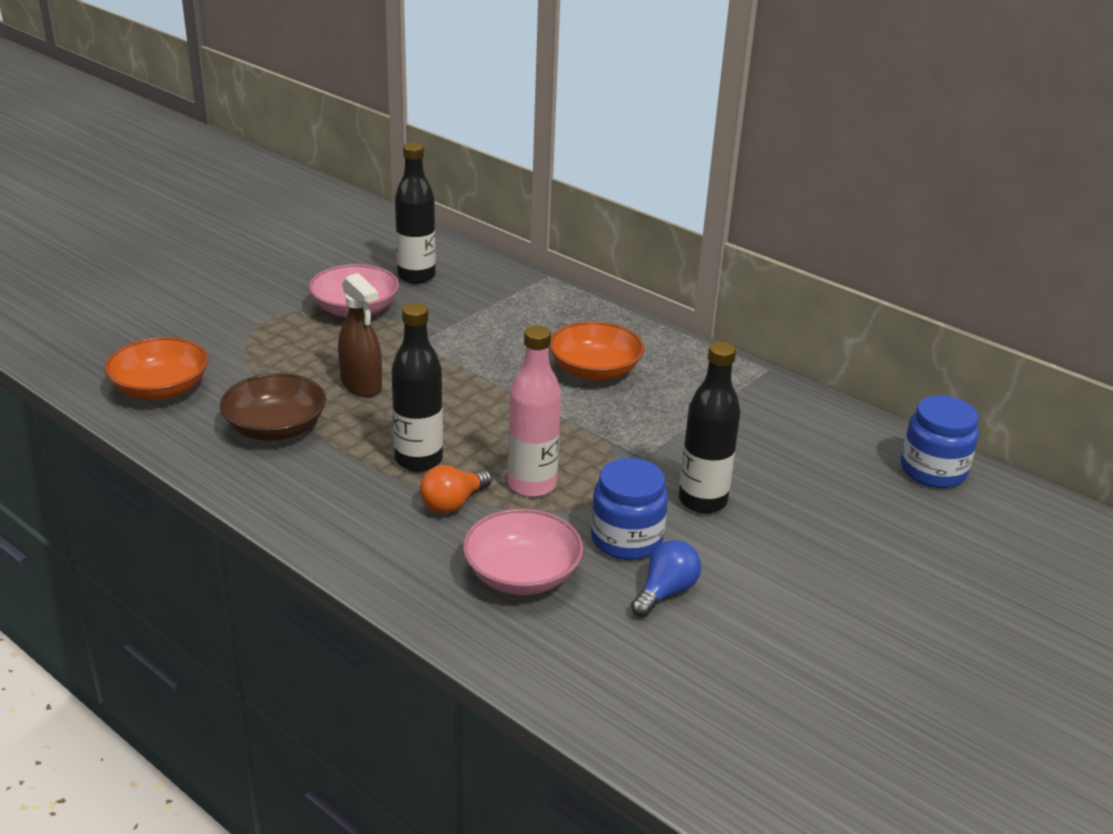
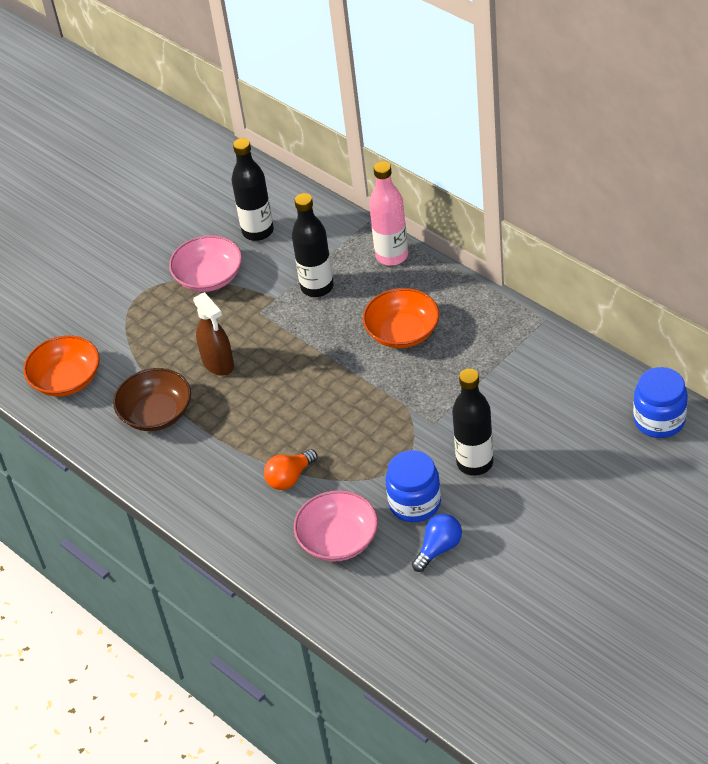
camera: 10 degrees right, 15 degrees up
(418, 460) = (264, 437): black bottle -> black bottle (317, 287)
(532, 485) = (348, 456): pink bottle -> pink bottle (392, 256)

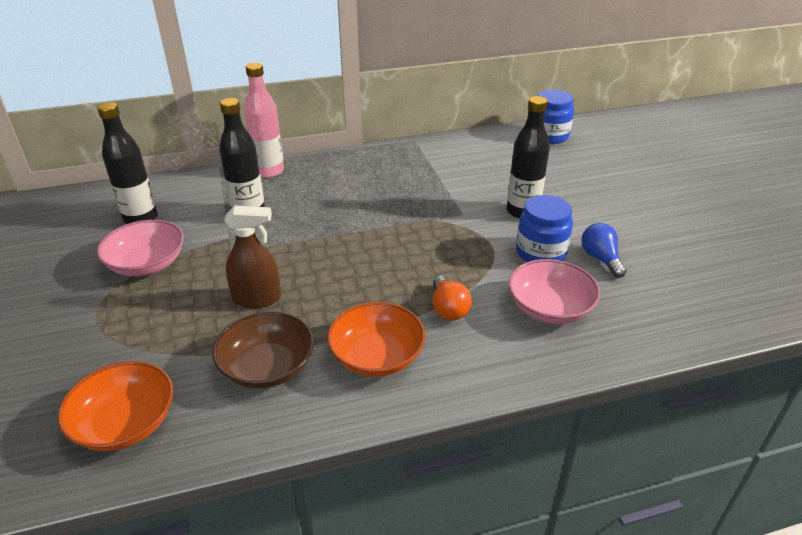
camera: 65 degrees left, 10 degrees down
(402, 332) = (352, 194): orange bowl -> orange bowl (377, 356)

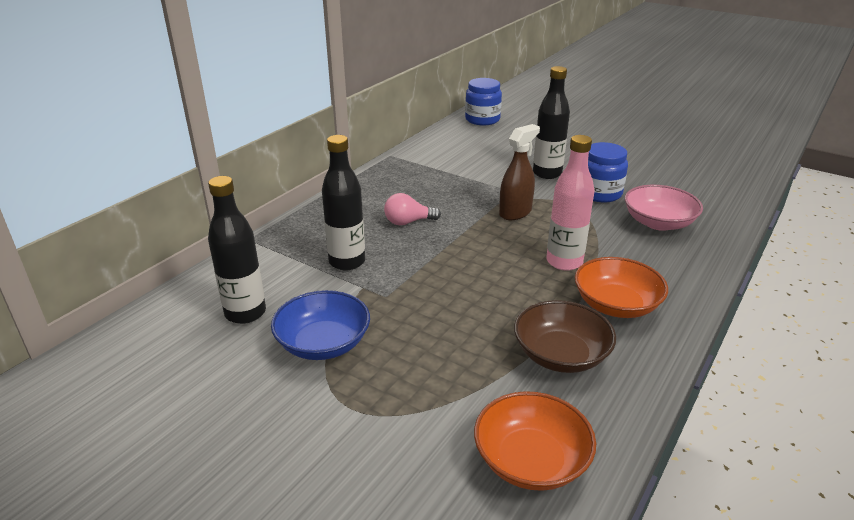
camera: 40 degrees left, 5 degrees down
(147, 264) = (323, 343): pink bowl -> blue bowl
(257, 298) = (469, 316): brown spray bottle -> brown spray bottle (515, 212)
(269, 171) = (305, 223): pink bottle -> pink bottle (564, 262)
(337, 202) = (408, 222): none -> pink light bulb
(448, 309) = (606, 253): orange light bulb -> none
(600, 259) = (637, 182): blue light bulb -> none

